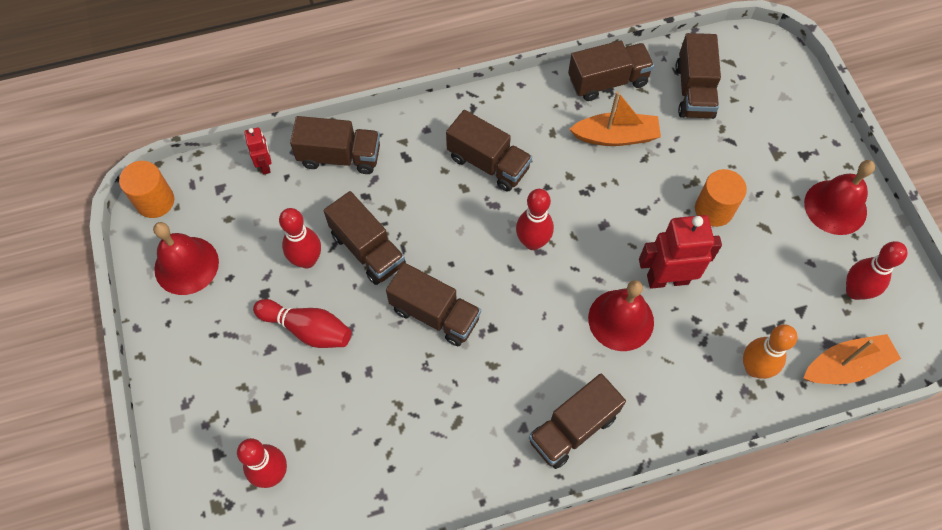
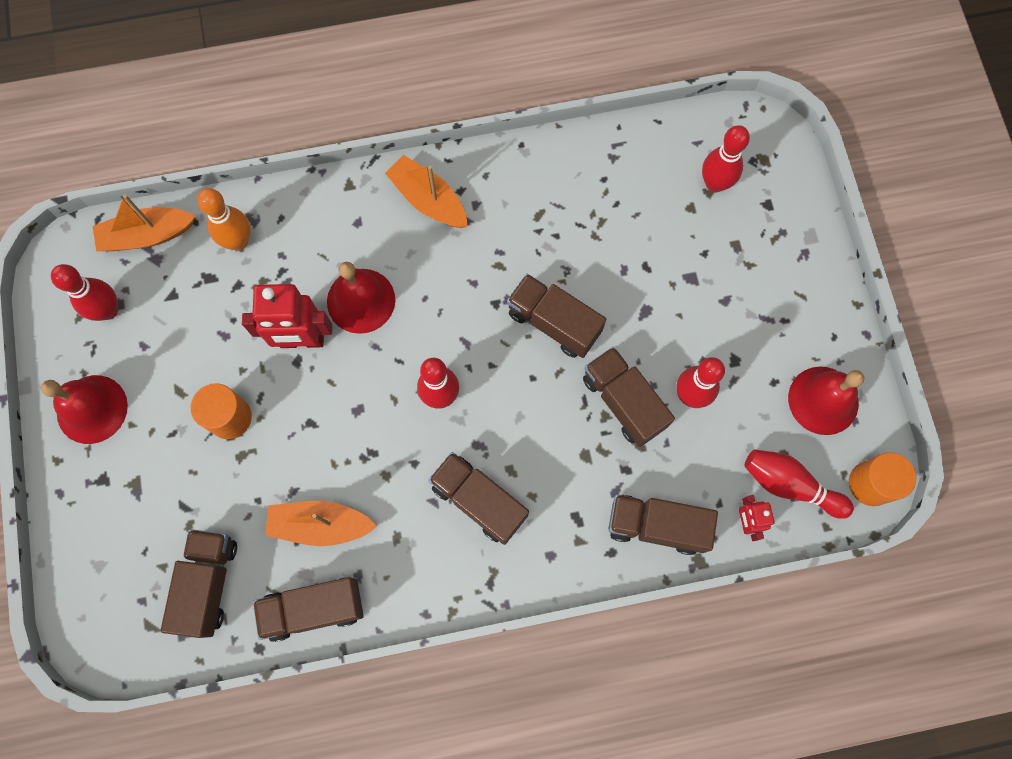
camera: 175 degrees left, 10 degrees up
(307, 329) = (687, 318): red bowling pin -> red bowling pin (789, 485)
(573, 428) = (428, 200): brown truck -> orange boat

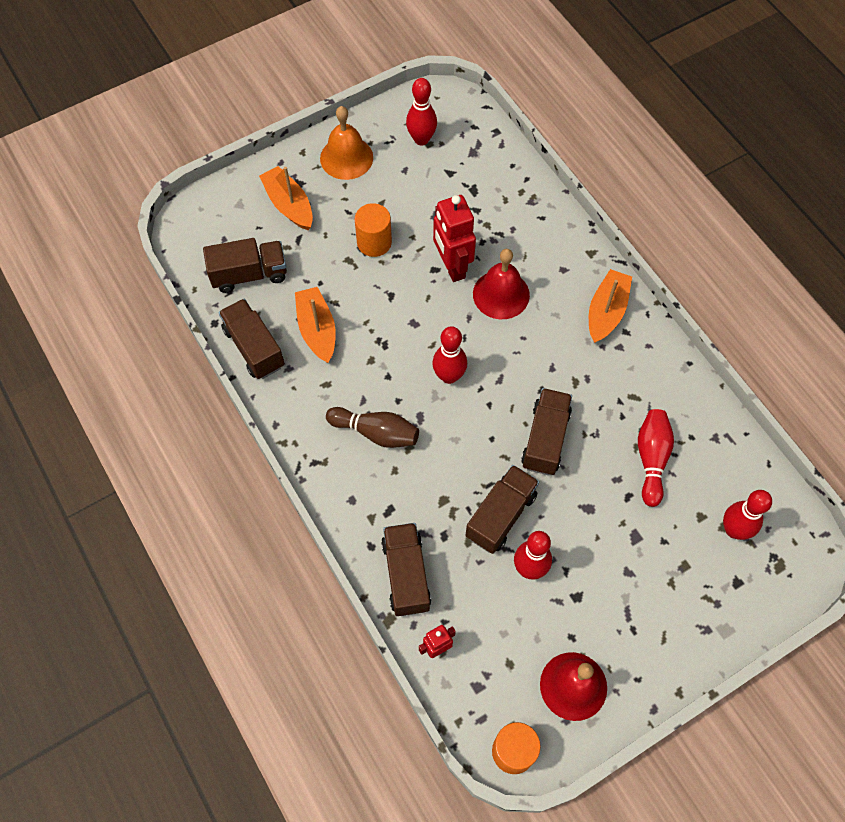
camera: 70 degrees right, 10 degrees down
(92, 409) = (346, 158): red bell -> orange bell
(147, 235) = (488, 140): orange boat -> orange boat (289, 205)
(238, 241) = (510, 198): orange bowling pin -> none
(479, 501) = (376, 432): brown truck -> brown bowling pin
(789, 485) = (483, 678): red bowling pin -> red bowling pin (651, 459)

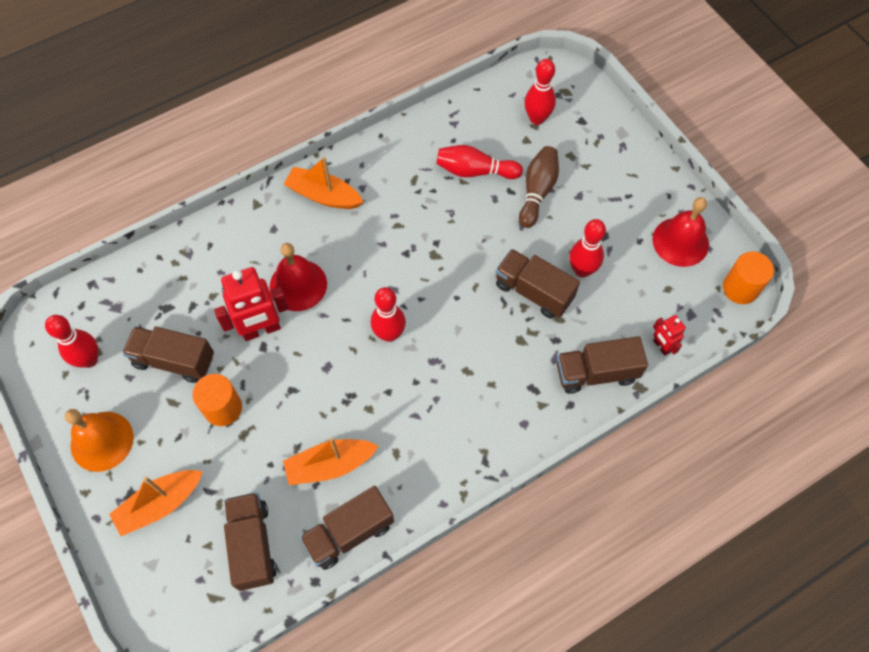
camera: 90 degrees left, 0 degrees up
(376, 432) = (451, 402): brown bowling pin -> brown bowling pin (537, 191)
(545, 439) = (457, 252): brown truck -> brown truck (174, 360)

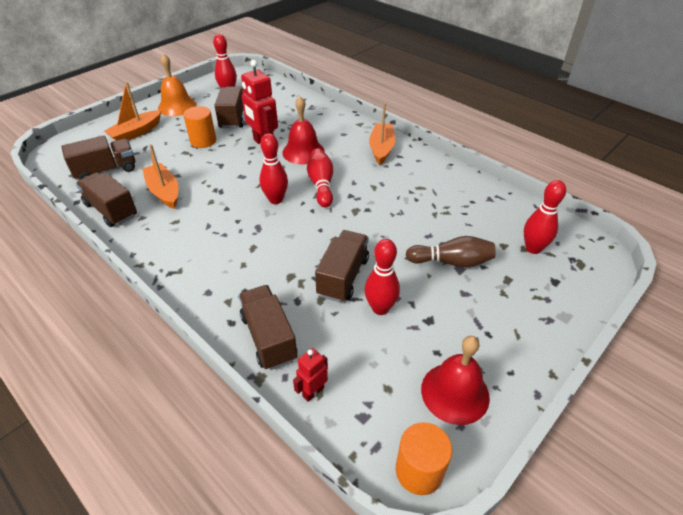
camera: 75 degrees right, 20 degrees down
(160, 504) = (136, 132): orange boat -> orange boat turned 90 degrees counterclockwise
(475, 171) = (449, 219): red bowling pin -> red bowling pin (321, 185)

